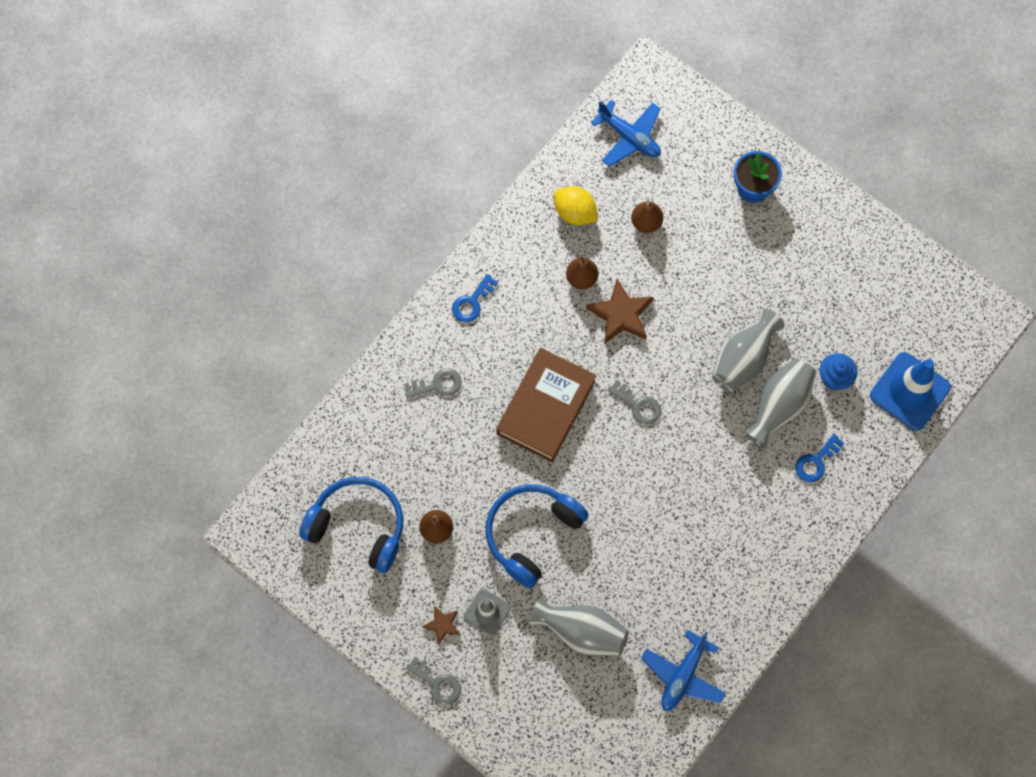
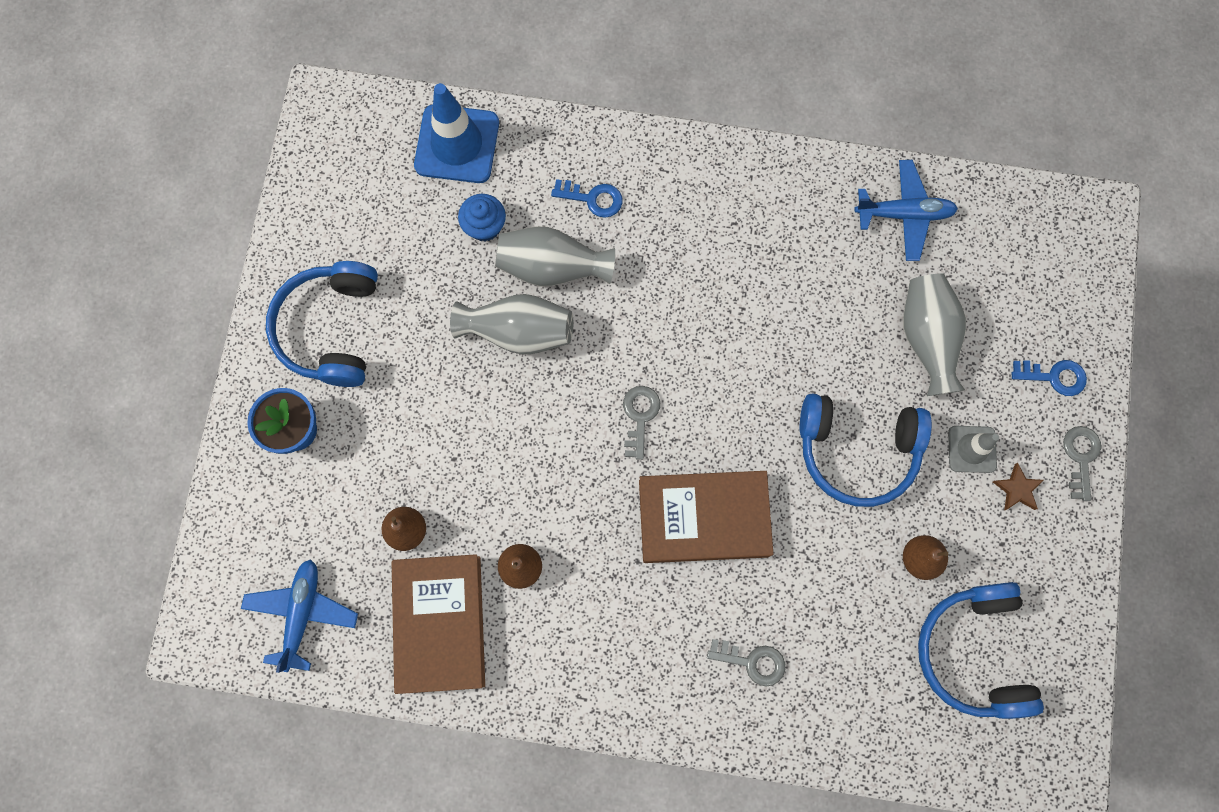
camera: 120 degrees left, 5 degrees up
(437, 385) = (752, 662): grey key -> grey key turned 150 degrees clockwise
(472, 302) = (626, 682): blue key -> blue key (1054, 377)
(575, 213) = (440, 623): yellow lemon -> brown book
(621, 315) = (541, 496): brown star -> none
(812, 242) = (331, 329): none -> blue headphones

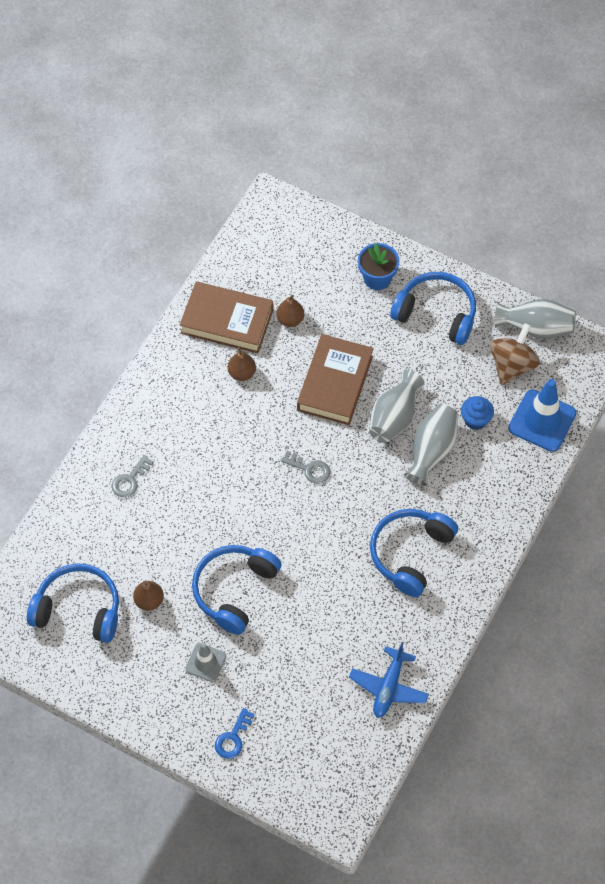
camera: 110 degrees right, 15 degrees down
(302, 613) = (263, 253): blue plane -> none
(383, 205) = (512, 365): none -> brown spinning top
(592, 198) = (472, 490): blue key -> none
(703, 518) = (229, 483): brown book -> brown book (335, 383)
(713, 246) = (410, 554): none -> blue headphones
(927, 338) = (292, 665): grey vase -> grey vase (535, 328)
(1017, 489) = (167, 680): brown star -> none
(1080, 457) = (171, 730): grey key -> none

